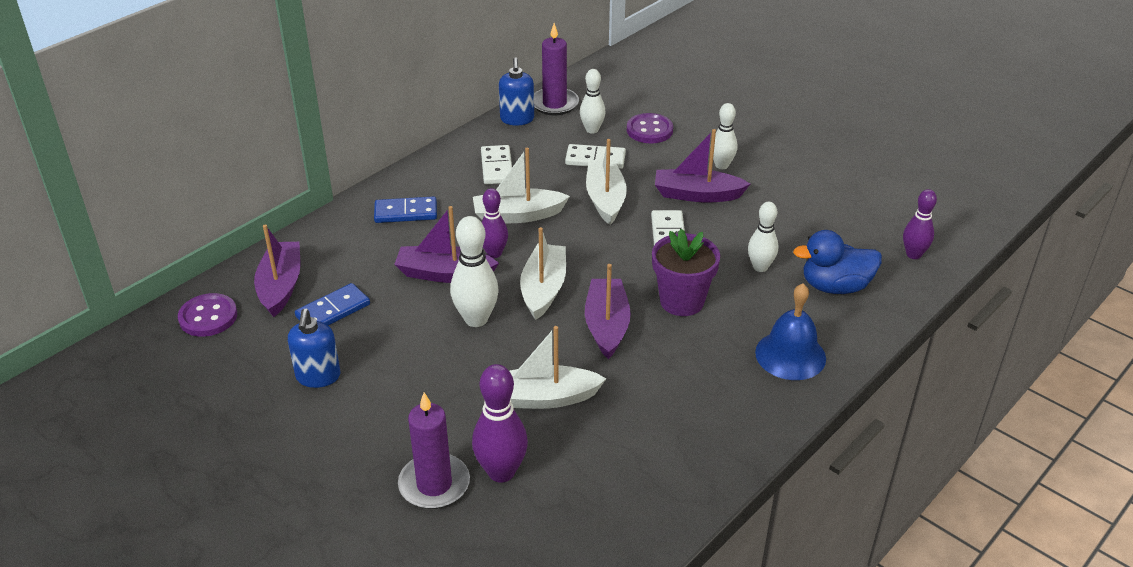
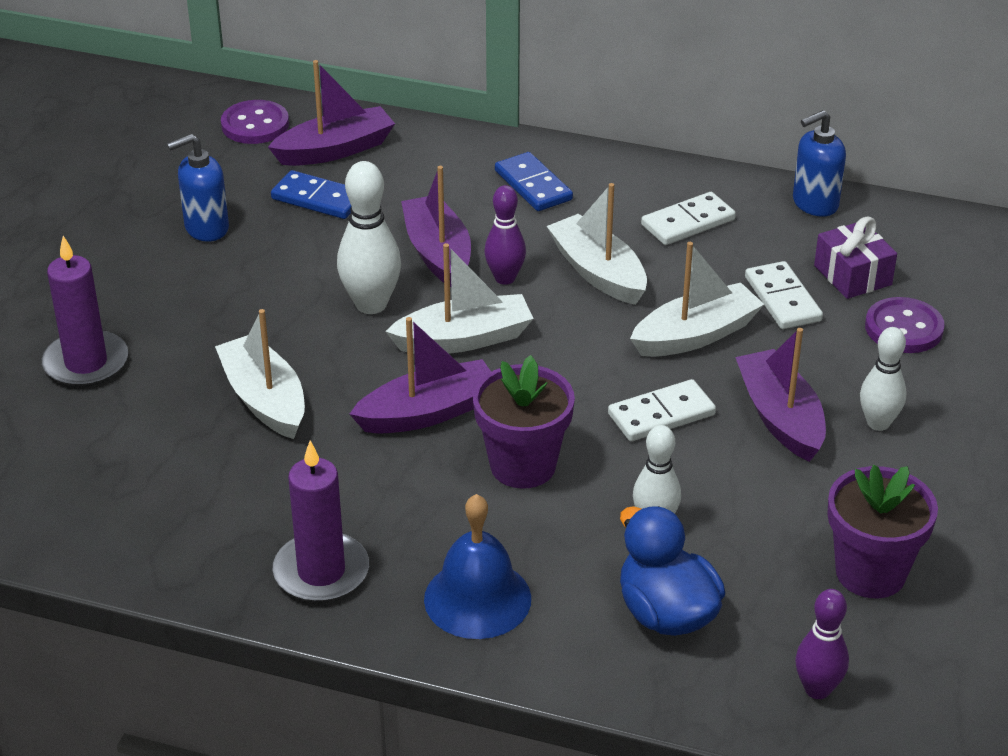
camera: 65 degrees right, 0 degrees up
(501, 472) = (127, 405): purple bowling pin -> none
(554, 104) = (884, 223): purple candle -> purple candle (321, 572)
(592, 130) = (852, 275): white bowling pin -> purple gift
(836, 208) = (870, 573): none -> purple flower pot

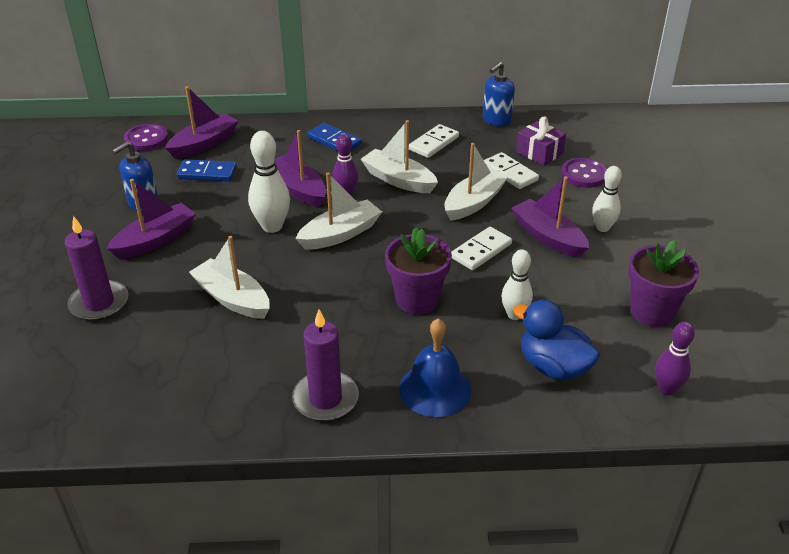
camera: 20 degrees left, 0 degrees up
(428, 412) = (341, 282): purple boat -> purple boat (155, 240)

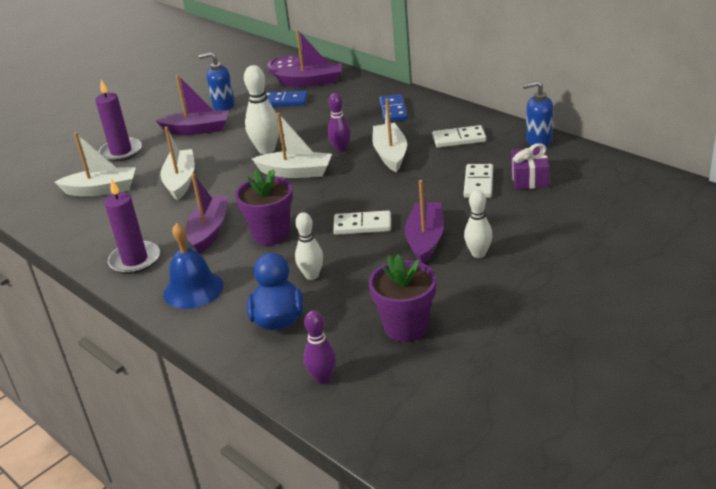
camera: 50 degrees right, 5 degrees down
(207, 173) = (284, 101): blue domino -> blue domino turned 45 degrees counterclockwise
(298, 189) = (318, 133): purple boat -> purple boat (209, 231)
(474, 202) = (415, 192): white boat -> white boat (101, 190)
(583, 174) = (536, 210): purple button -> none

